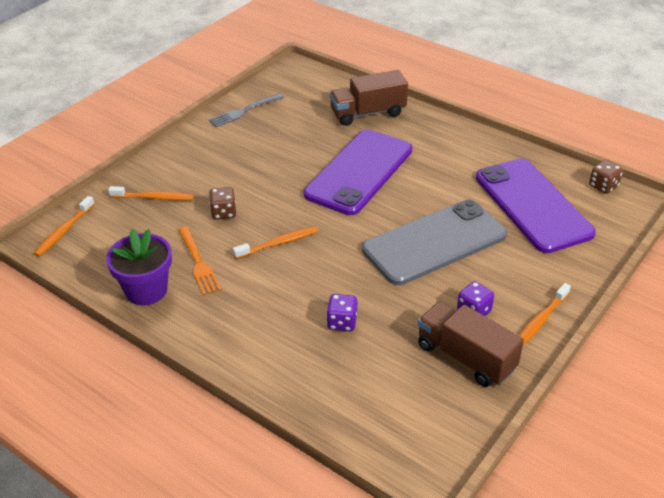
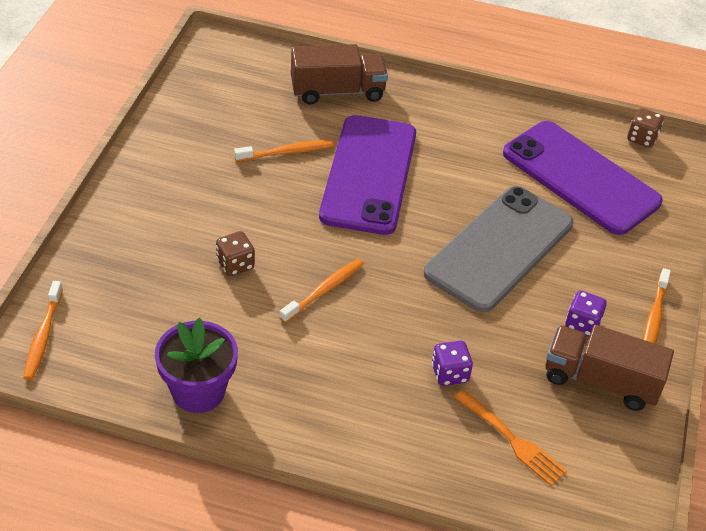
camera: 25 degrees left, 5 degrees up
(154, 198) = (135, 263): orange toothbrush -> orange toothbrush (287, 152)
(198, 262) = (241, 339): orange fork -> orange fork (511, 439)
(244, 111) = (183, 116): grey fork -> none
(368, 113) = (337, 91): brown truck -> brown truck turned 150 degrees counterclockwise

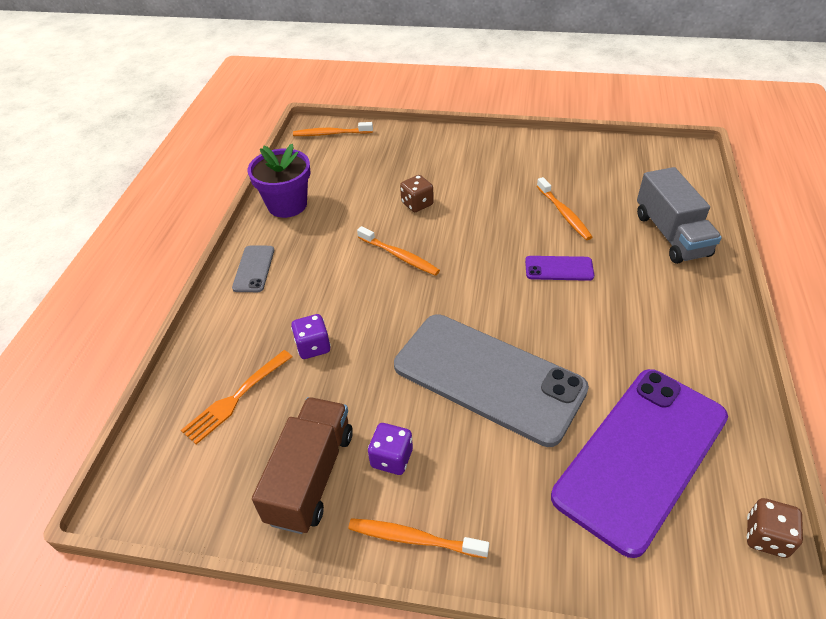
camera: 90 degrees right, 0 degrees up
(317, 427) = (254, 269): none -> grey phone
(337, 91) = (671, 235): brown truck -> grey truck
(369, 174) = (559, 268): purple phone -> purple phone, size x0.42

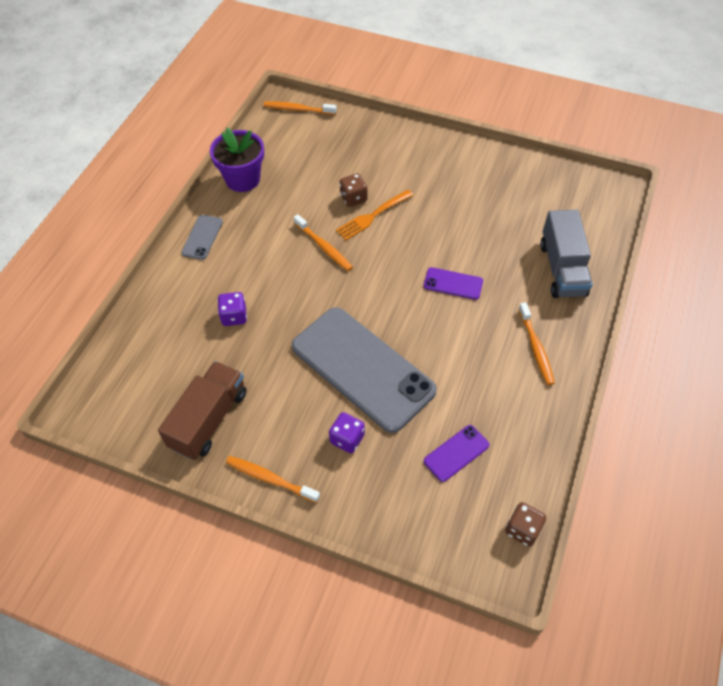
camera: 10 degrees right, 10 degrees up
(236, 397) = (167, 347): orange fork -> orange fork (373, 215)
(391, 458) = (270, 417): purple dice -> purple dice (347, 439)
(564, 214) = (477, 231): orange toothbrush -> orange toothbrush (536, 348)
(641, 456) = (456, 453): purple phone -> purple phone, size x0.42

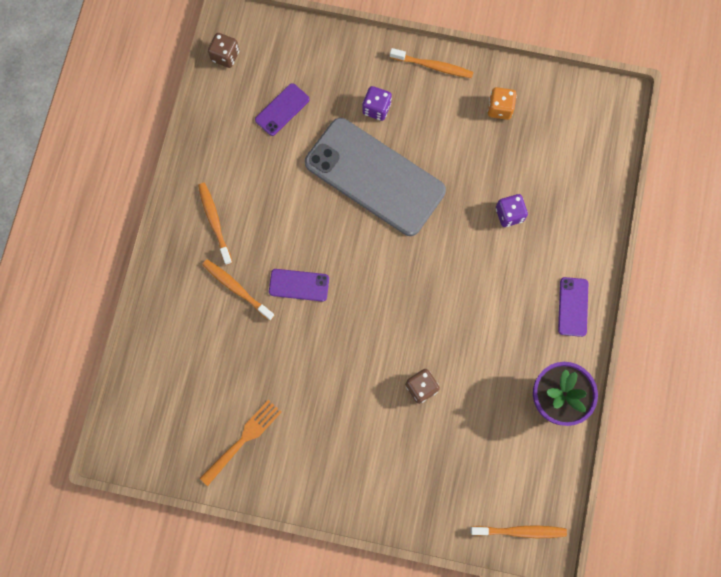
camera: 170 degrees right, 20 degrees up
(202, 237) = (573, 307): grey phone -> purple phone
(209, 419) = (499, 108): brown truck -> orange dice
(324, 247) = (440, 313): orange toothbrush -> orange toothbrush (236, 289)
(373, 215) = (395, 364): orange fork -> orange fork (243, 440)
(562, 269) = (187, 320): grey truck -> none

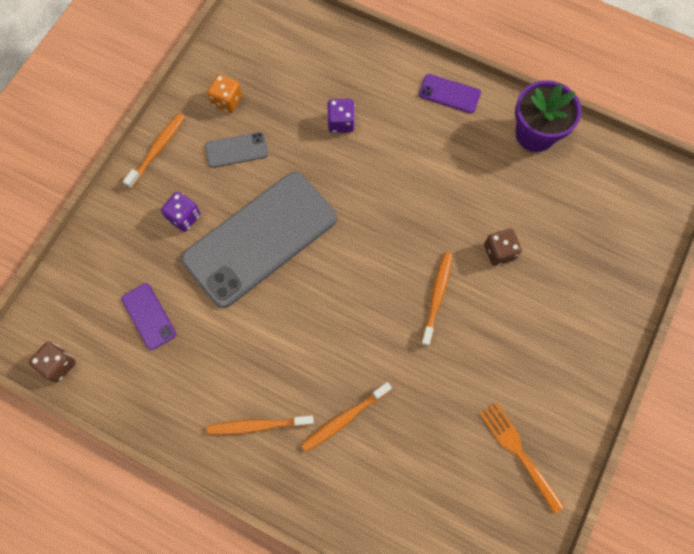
camera: 75 degrees left, 5 degrees down
(299, 285) = (358, 348): purple phone -> none
(453, 132) = (236, 150): none -> grey phone
(520, 531) = (658, 199): orange toothbrush -> orange toothbrush (436, 297)

